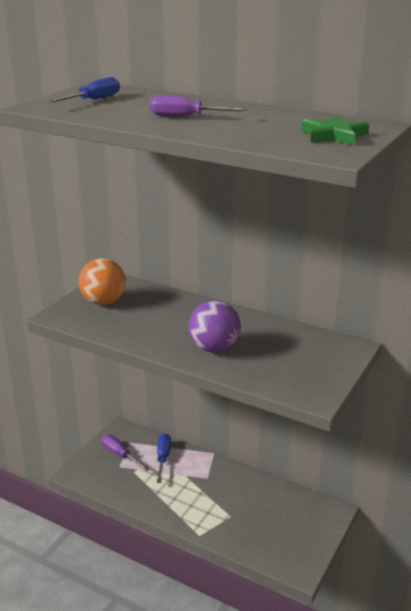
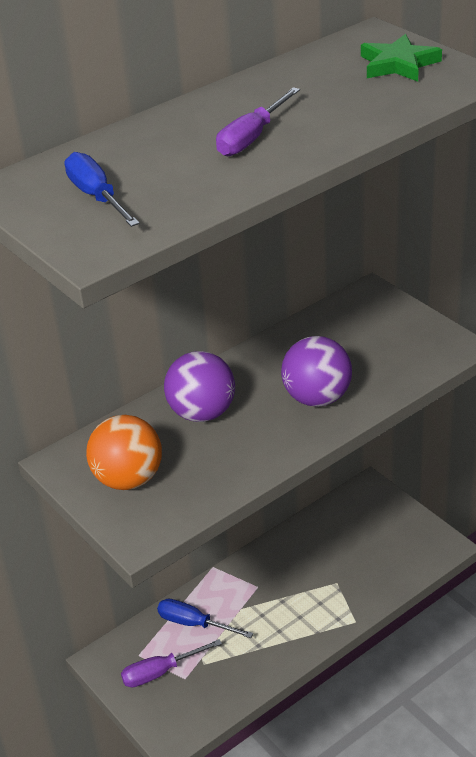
camera: 65 degrees left, 10 degrees up
(175, 311) = (202, 413): none -> purple ball

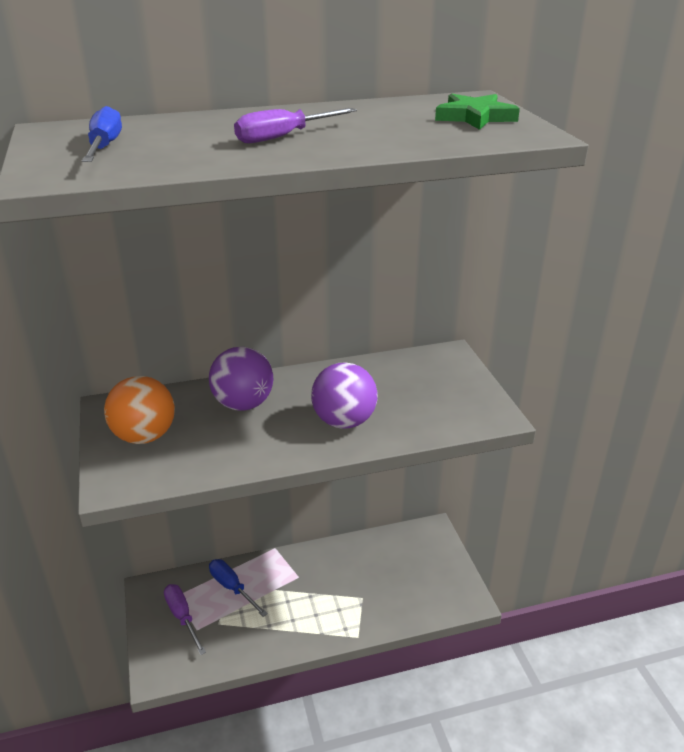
camera: 20 degrees right, 5 degrees down
(160, 672) = (182, 617): purple screwdriver -> purple screwdriver turned 60 degrees clockwise

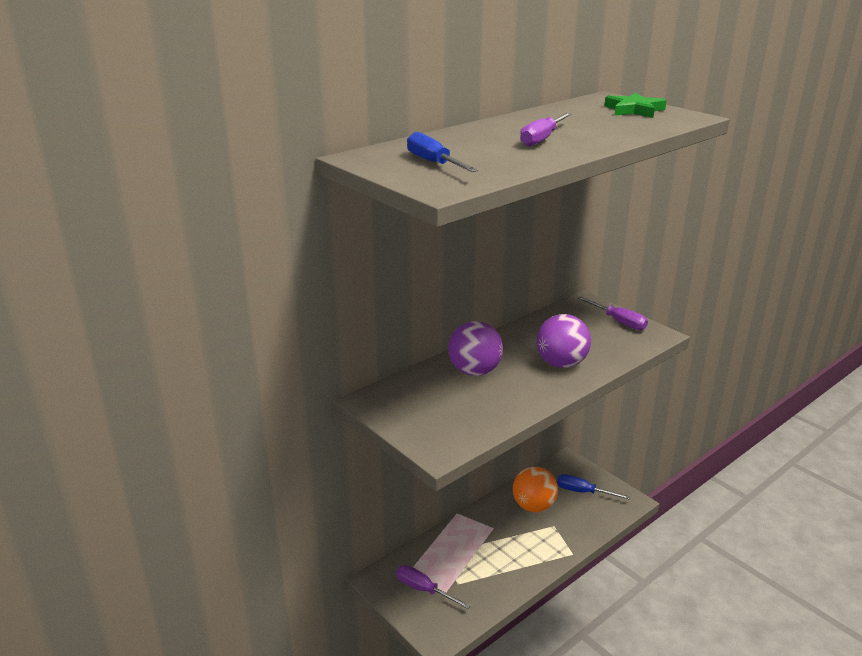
camera: 25 degrees left, 5 degrees down
(144, 436) = (424, 413): orange ball -> orange ball (533, 506)
(232, 587) = (446, 554): blue screwdriver -> blue screwdriver (583, 492)
(464, 388) = (618, 321): none -> purple screwdriver

